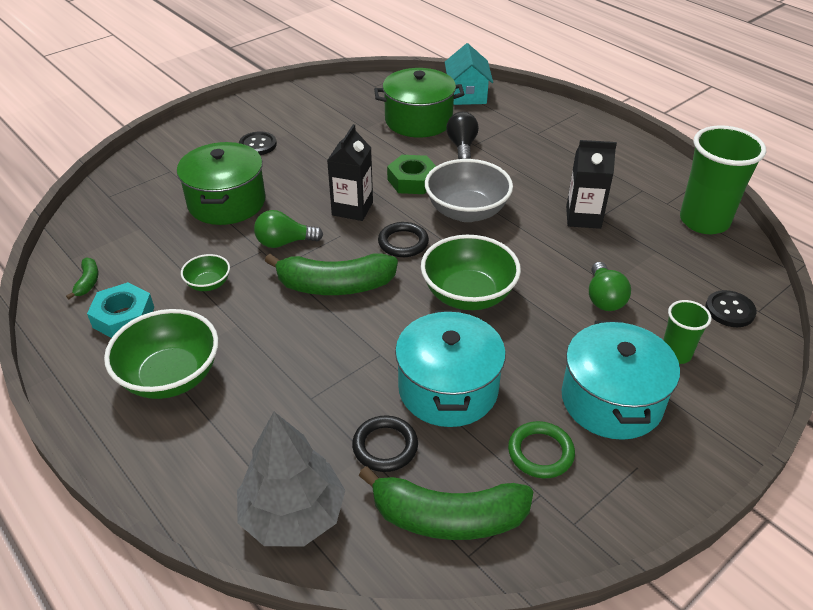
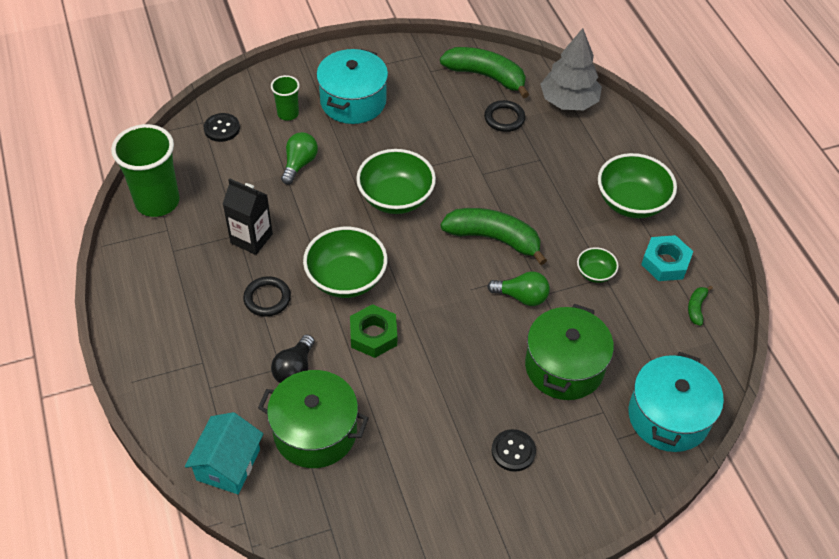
camera: 160 degrees left, 10 degrees up
(352, 209) = (447, 317): black carton -> none
(403, 243) = (420, 263): black ring -> black ring (267, 298)
(448, 389) = (449, 138): turquoise pot -> turquoise pot (668, 416)
(466, 211) = (346, 279): grey bowl -> green bowl
(540, 452) = (416, 89): green ring -> none

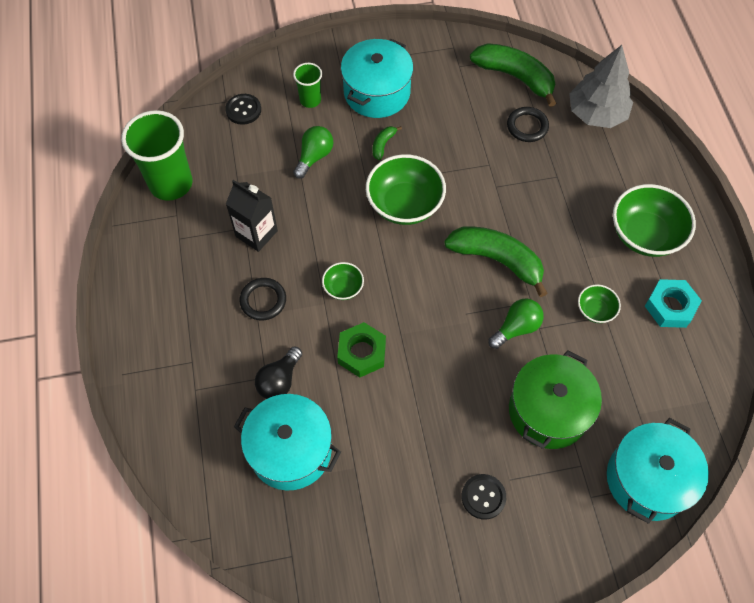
camera: 10 degrees right, 10 degrees up
(228, 464) = (202, 474): turquoise house -> none
(315, 432) = (290, 450): green pot -> turquoise pot
(346, 279) = (343, 288): green bowl -> green bowl, size x0.50
(521, 297) = (516, 328): green light bulb -> green light bulb turned 60 degrees counterclockwise
(696, 308) = (695, 361): green banana -> green banana (383, 144)

